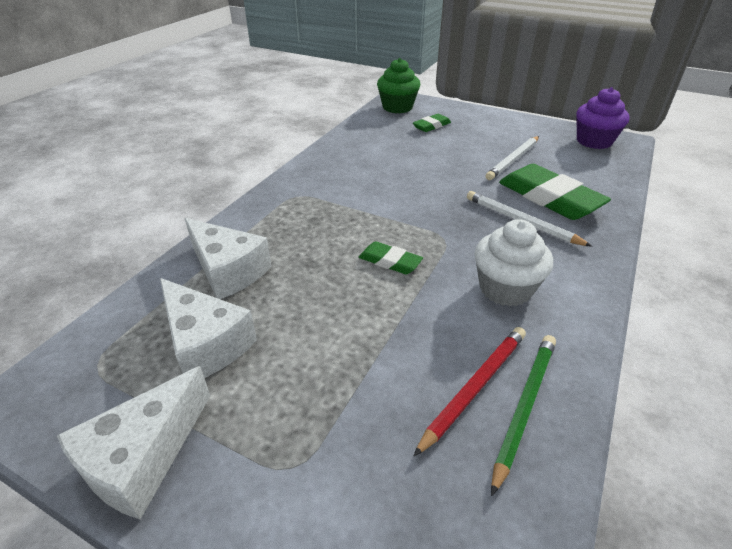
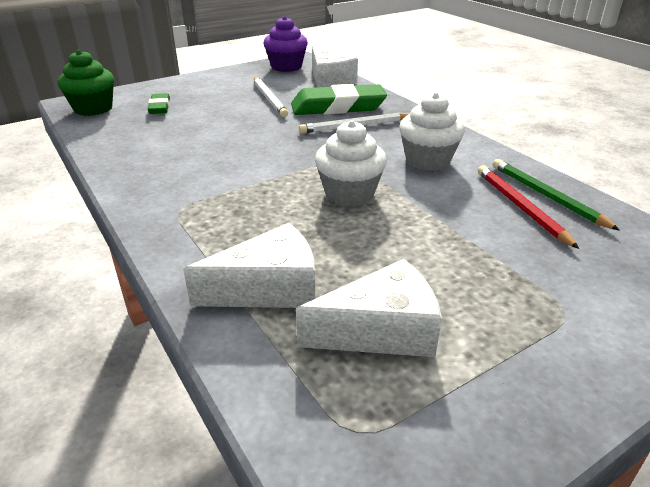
camera: 60 degrees left, 5 degrees down
(143, 458) = (522, 408): white cheese -> white cheese (329, 80)
(390, 261) = (349, 194): green eraser -> white cupcake

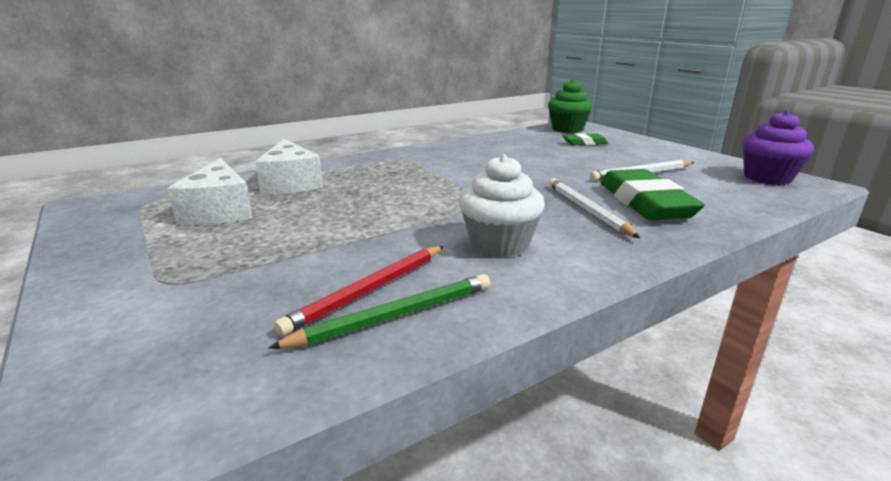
camera: 90 degrees right, 10 degrees down
(329, 80) = (743, 199): white cheese -> none
(349, 194) = (417, 205): white cupcake -> none
(521, 207) = (369, 290): red pencil -> red pencil turned 150 degrees clockwise

